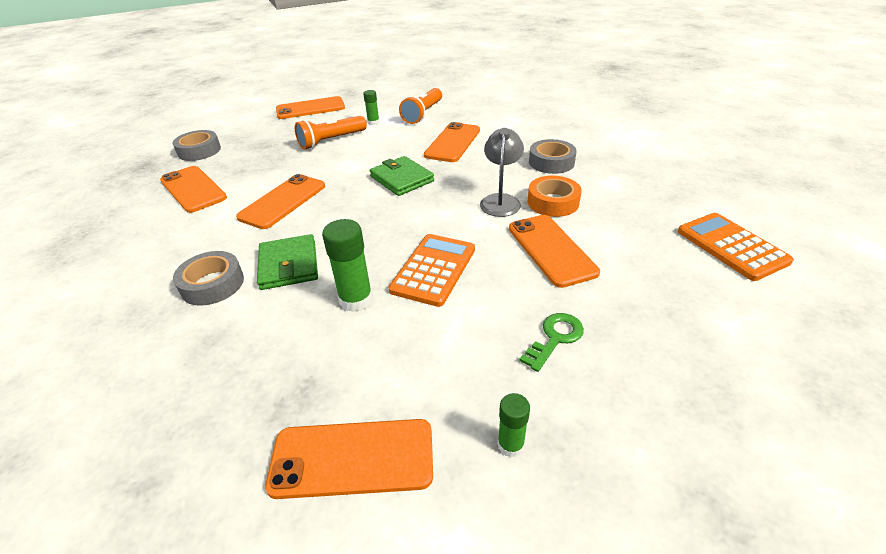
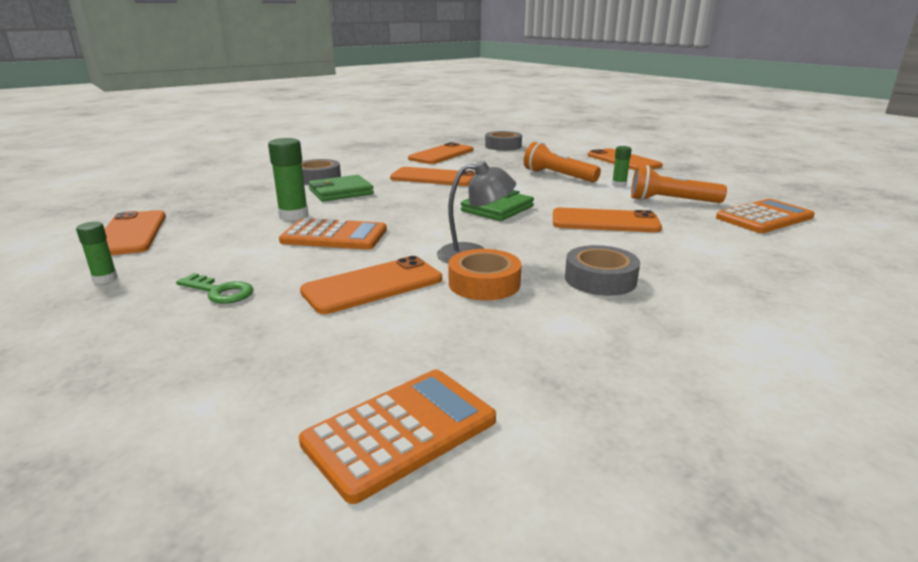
camera: 75 degrees right, 15 degrees down
(467, 96) = (764, 217): none -> orange calculator

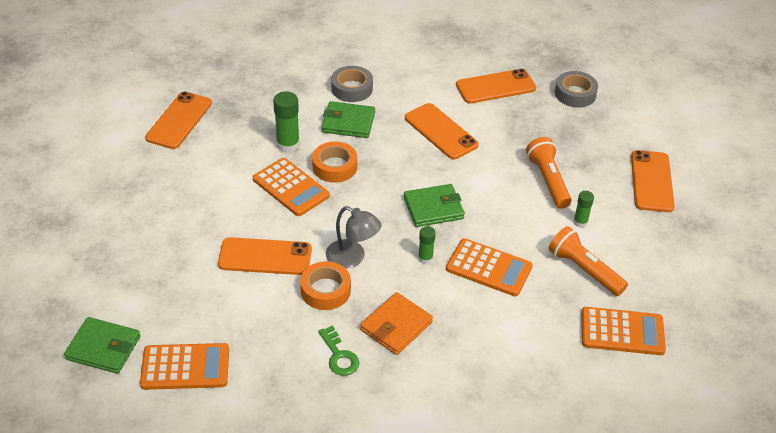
camera: 35 degrees right, 20 degrees up
(105, 279) = (140, 171): green glue stick -> green glue stick (425, 258)
(205, 483) = (103, 348): none -> green wallet
(219, 292) = (186, 218): green key -> green key (339, 356)
(364, 214) = (334, 167): none -> orange tape
(600, 279) = (396, 326): grey tape -> orange wallet
(605, 221) = (489, 268): orange phone -> orange calculator

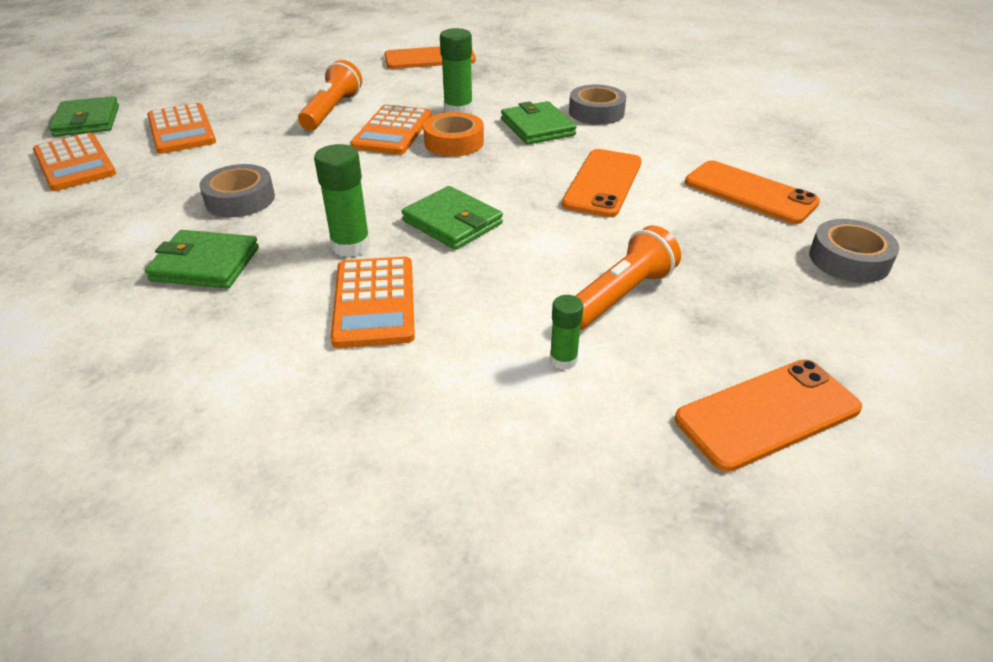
camera: 60 degrees right, 5 degrees down
(265, 257) = (270, 151): orange phone -> none
(325, 290) = (240, 199): orange tape -> grey tape
(339, 356) = (130, 241): green key -> none
(352, 258) = (309, 198): grey lamp -> none
(396, 326) = (205, 264): orange wallet -> green wallet
(425, 258) = (351, 246): green glue stick -> green glue stick, size x1.69
(584, 270) = (451, 402): orange flashlight -> orange flashlight (332, 111)
(622, 332) = (327, 506): orange calculator -> orange calculator (181, 130)

